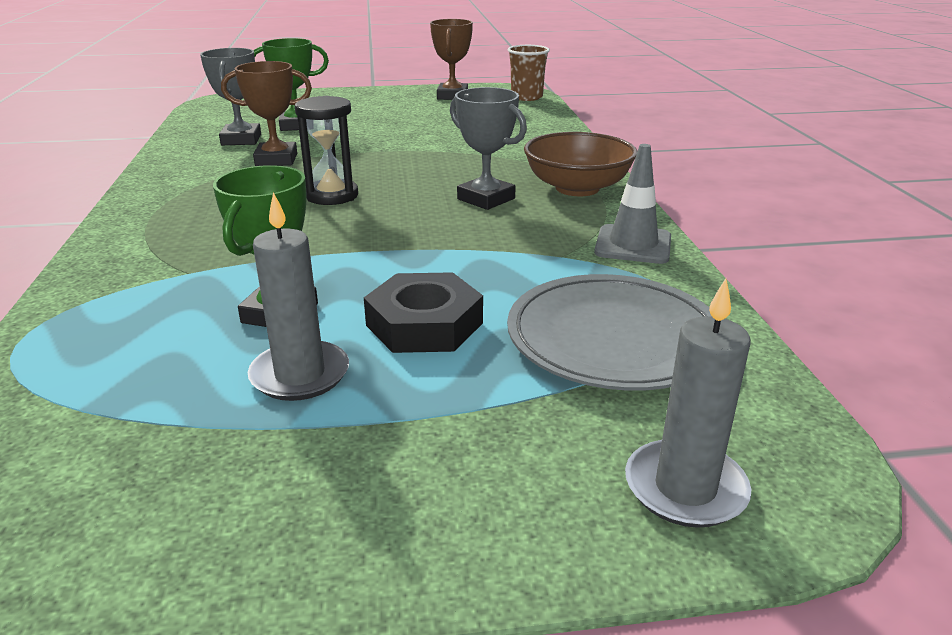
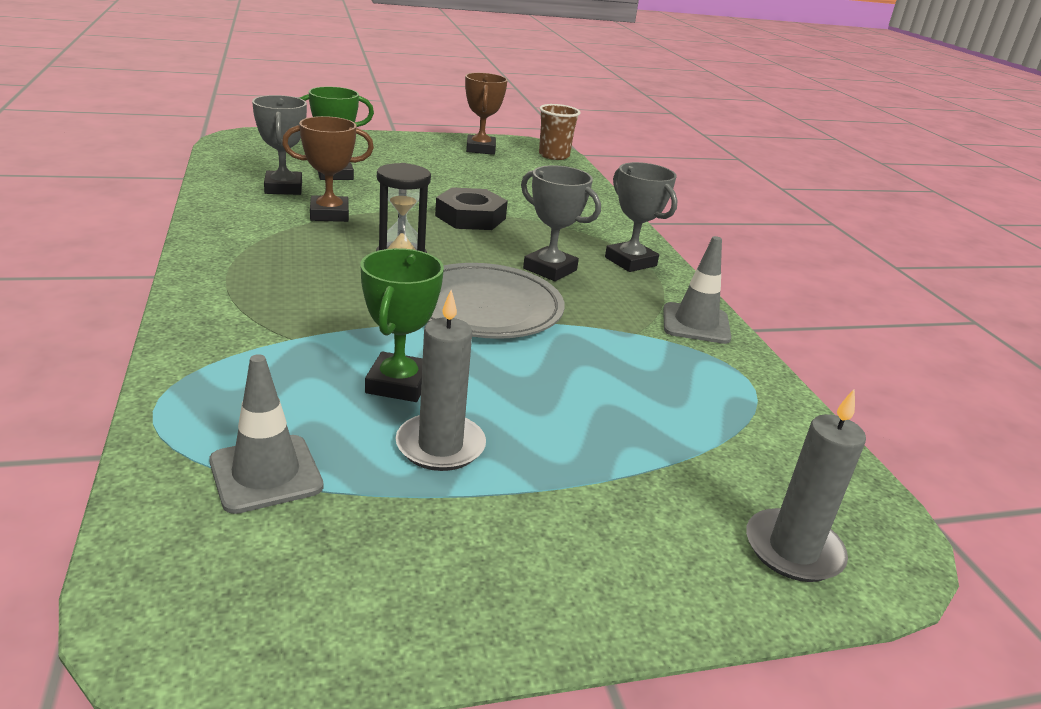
camera: 10 degrees left, 0 degrees up
(100, 405) = (266, 474): none -> grey traffic cone
(424, 324) = (535, 398): black nut -> black nut (470, 217)
(577, 188) = (630, 262): brown bowl -> grey trophy
(613, 339) = (703, 416): grey plate -> grey plate (484, 308)

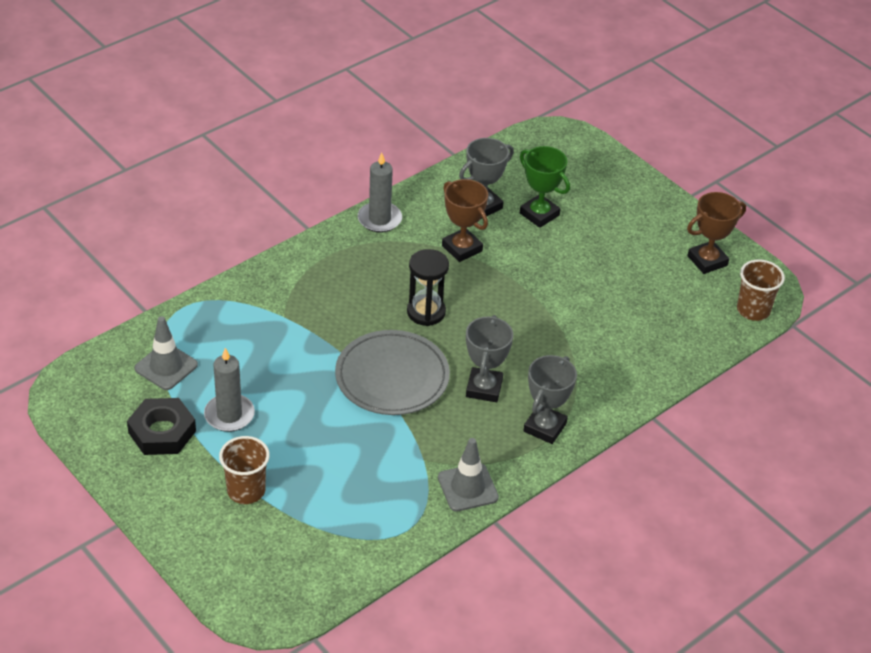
camera: 65 degrees right, 15 degrees up
(398, 384) = (272, 376): green trophy -> none
(470, 217) = (536, 315): black nut -> black nut (162, 432)
(614, 483) = (246, 490): none -> brown cup
(793, 549) = (239, 573): grey candle -> grey candle (379, 219)

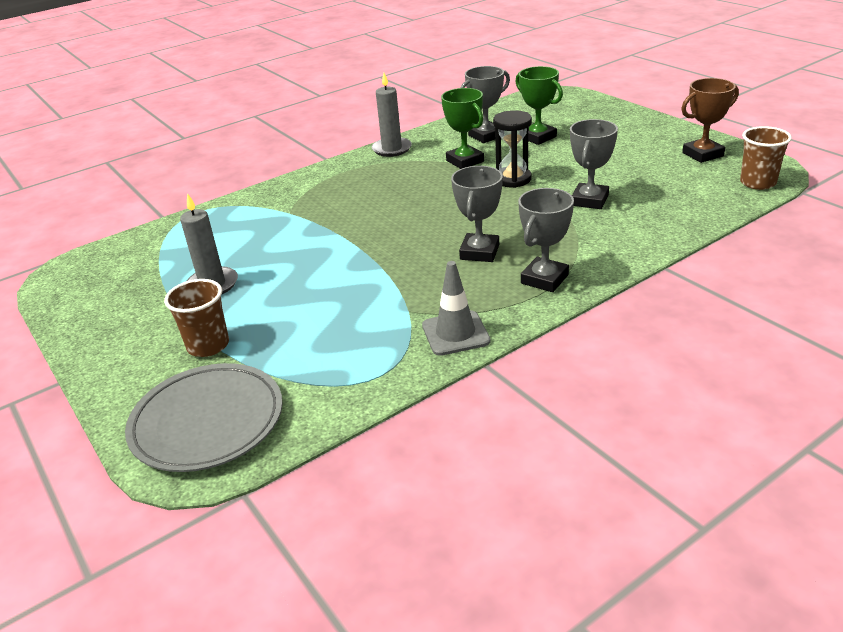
camera: 10 degrees right, 10 degrees down
(162, 432) = (139, 301): black nut -> none
(166, 367) = (164, 252): grey traffic cone -> none
(392, 377) = (385, 249): grey plate -> grey plate (207, 422)
(426, 312) = (426, 202): black hourglass -> black hourglass (513, 179)
(462, 248) = (465, 161): brown trophy -> green trophy
(590, 322) = (589, 200): none -> grey trophy

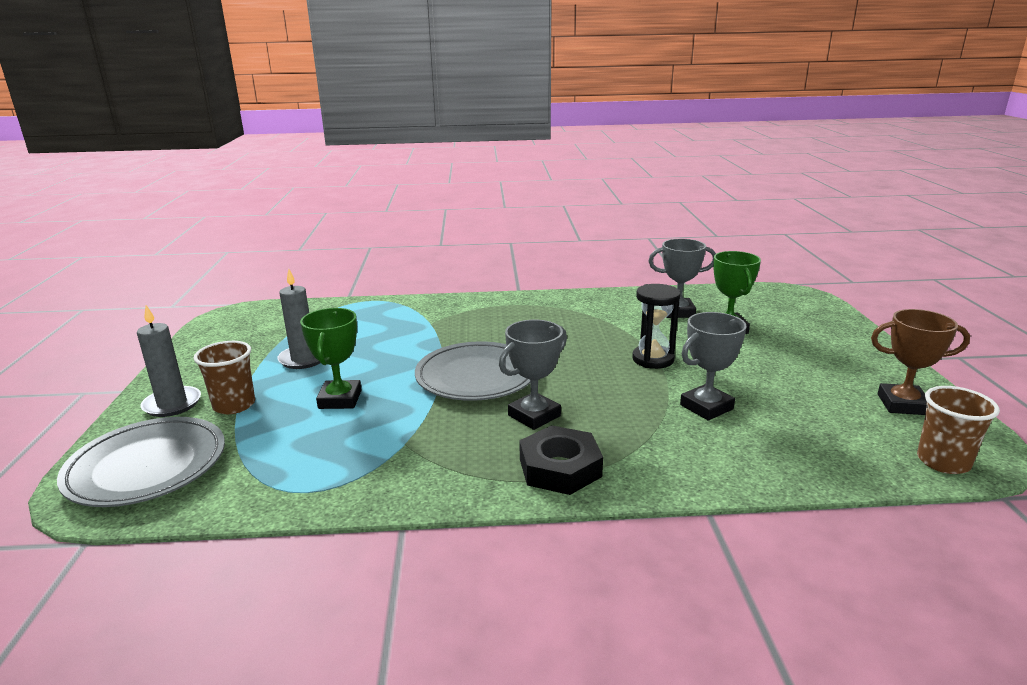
camera: 30 degrees right, 10 degrees down
(392, 149) = (578, 298): grey candle -> grey candle (172, 404)
(394, 241) = (476, 377): none -> grey plate
(455, 333) = (413, 483): grey traffic cone -> none
(465, 161) = (629, 328): green trophy -> green trophy (340, 399)
(544, 279) = (560, 468): grey trophy -> black nut

